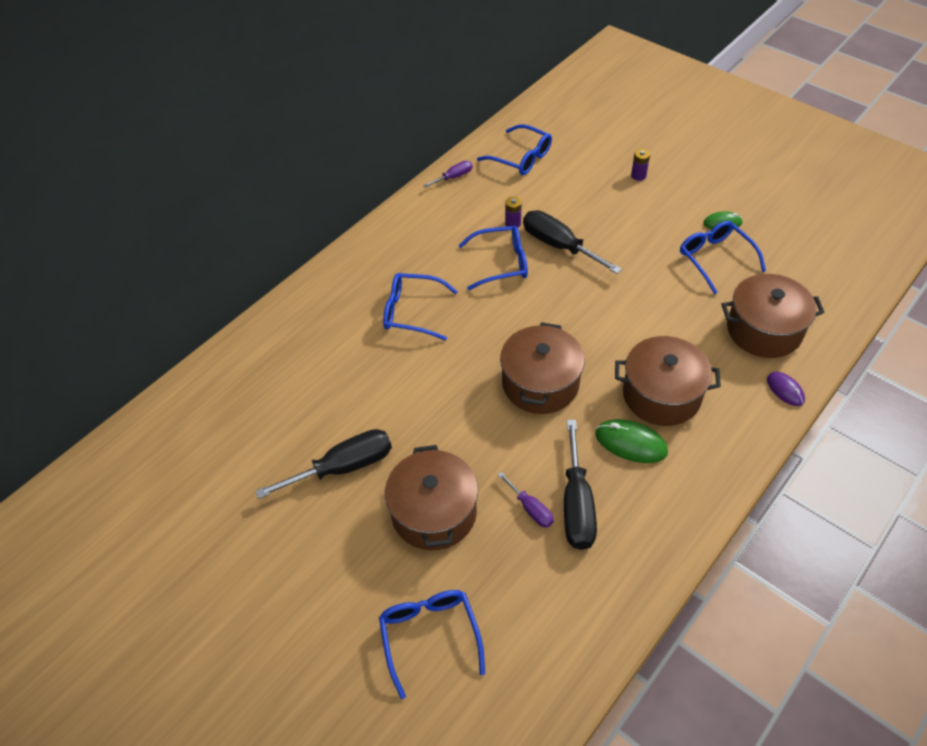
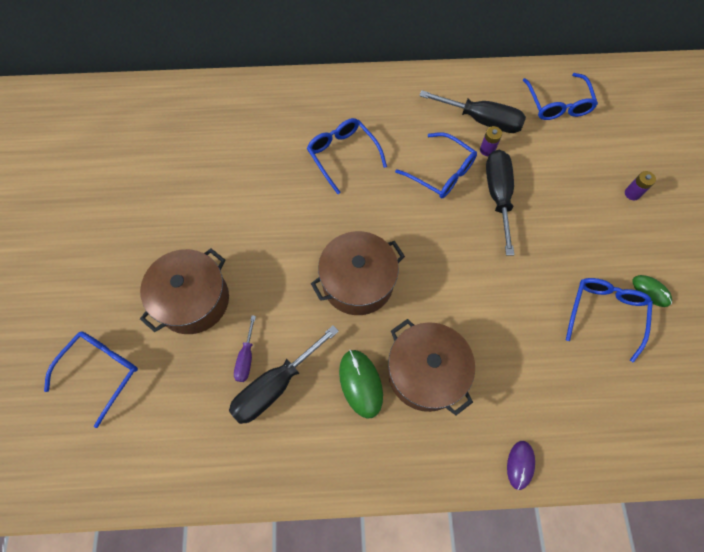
camera: 45 degrees right, 15 degrees up
(343, 467) = (183, 220): black screwdriver -> black screwdriver (482, 120)
(454, 177) = (490, 80): purple screwdriver -> none
(764, 330) = (567, 404): brown pot -> none

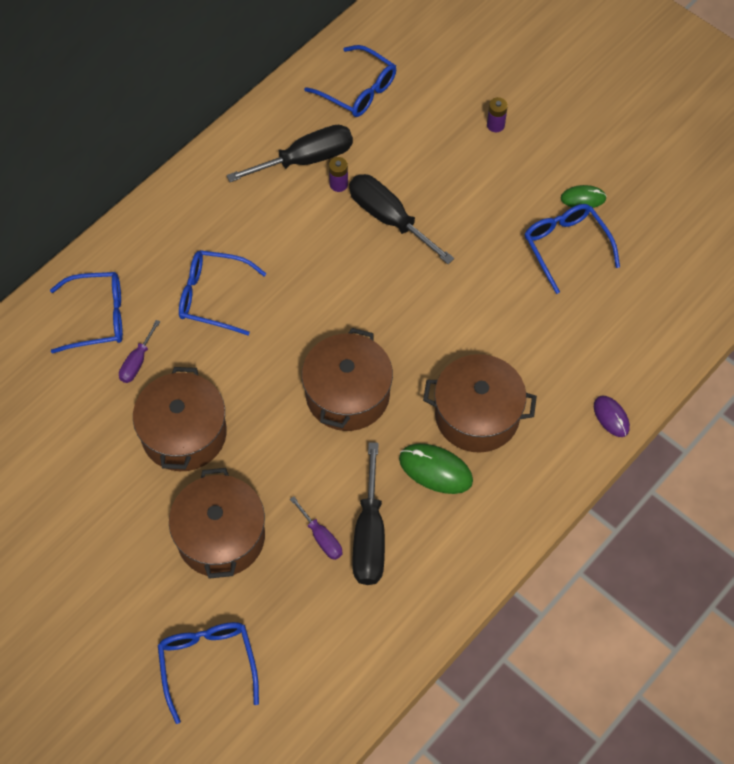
camera: 45 degrees left, 5 degrees down
(241, 220) = (184, 433): none -> brown pot
(262, 157) = (137, 362): none -> purple screwdriver
(442, 173) = (320, 238): blue glasses -> blue glasses (98, 317)

